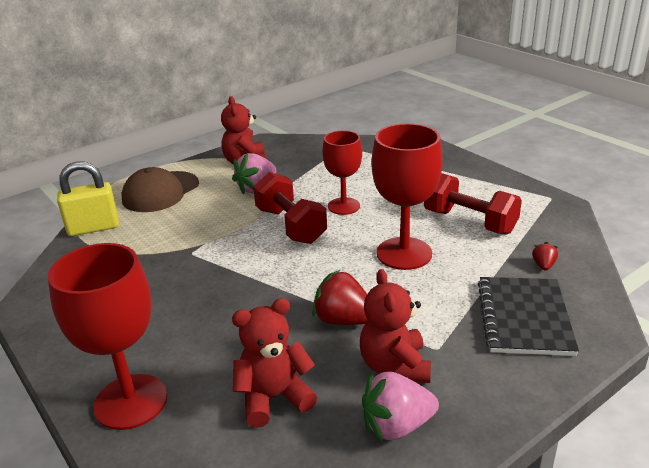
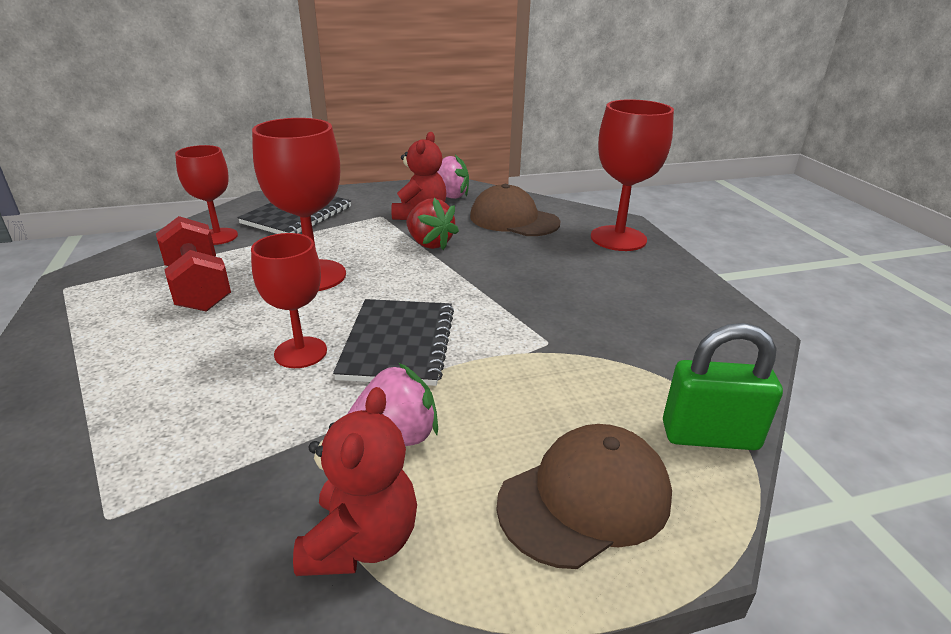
camera: 160 degrees left, 0 degrees up
(93, 228) = (709, 436): yellow padlock -> green padlock
(274, 398) = (513, 220): red teddy bear -> brown cap
(291, 226) = (398, 343): red dumbbell -> black notebook
(543, 265) = (218, 236): red strawberry -> red goblet

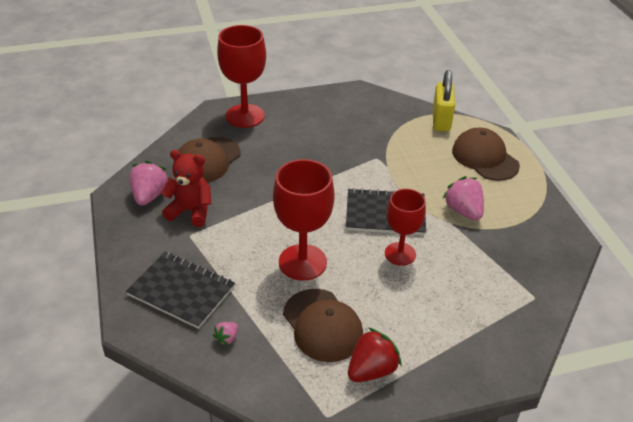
camera: 90 degrees left, 10 degrees up
(198, 287) = (322, 325): red dumbbell -> brown cap
(218, 236) = (227, 338): red goblet -> pink strawberry
(361, 541) = (522, 216): red teddy bear -> none
(429, 243) = (248, 204): red strawberry -> red strawberry (371, 370)
(709, 436) = (441, 121): green padlock -> yellow padlock

